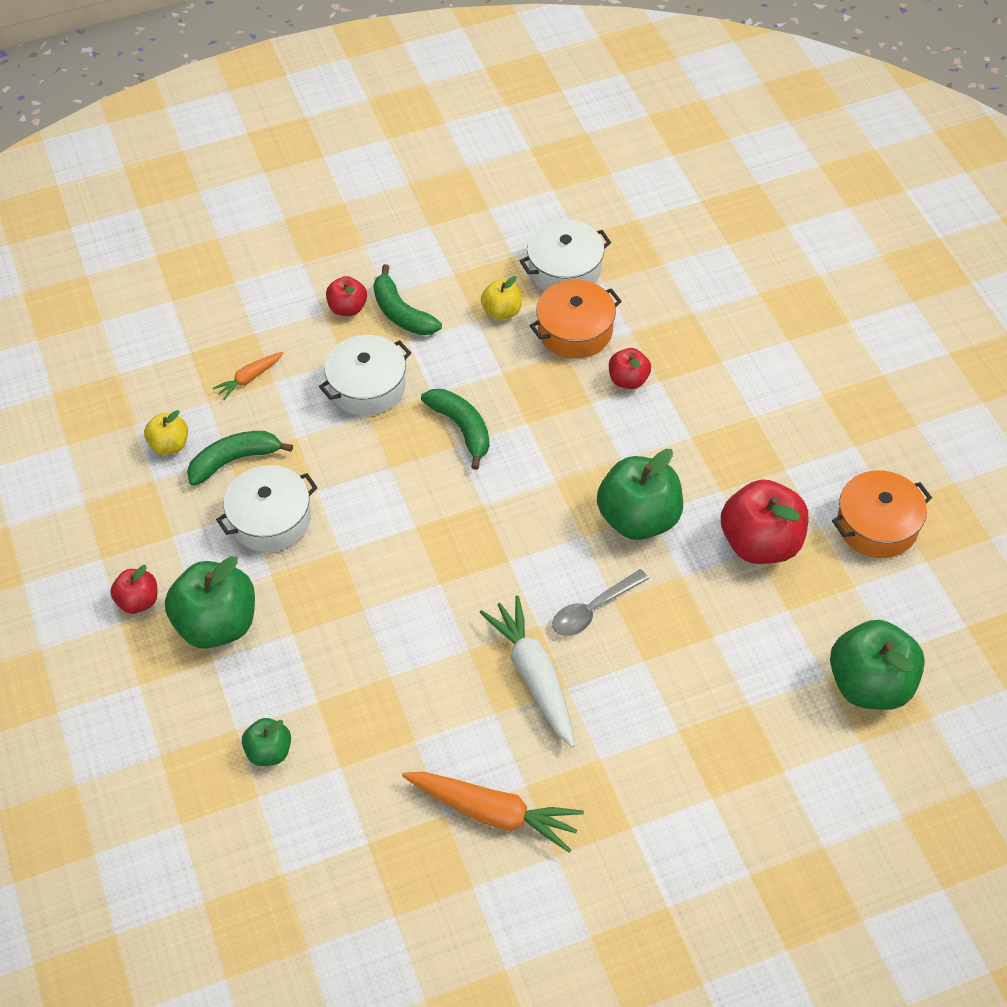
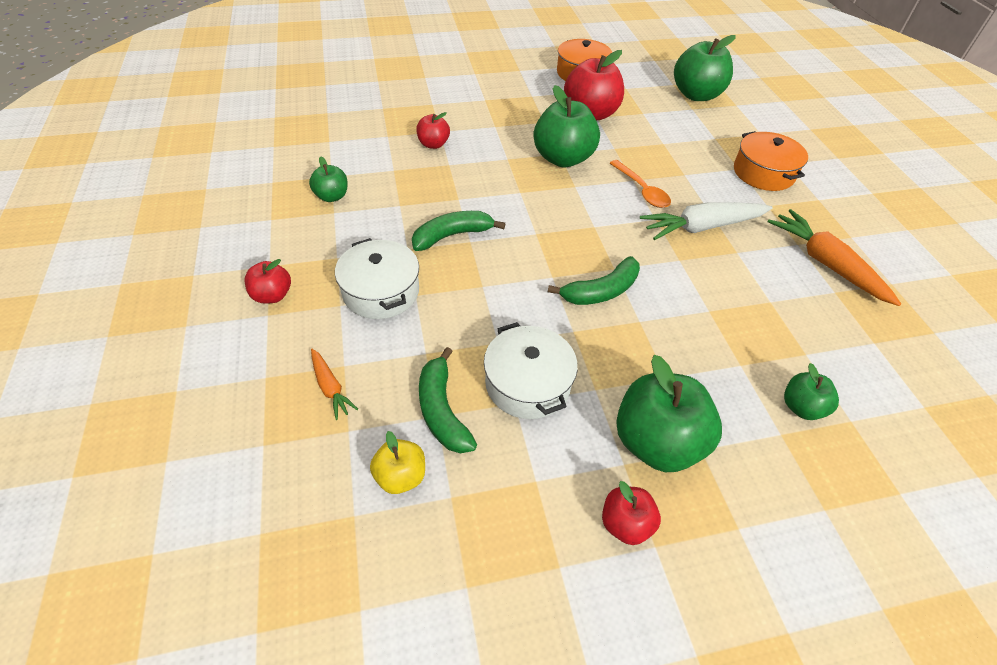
camera: 85 degrees left, 5 degrees down
(401, 313) = (300, 258): green banana -> green banana (601, 291)
(494, 813) = (826, 264): orange carrot -> orange carrot turned 60 degrees counterclockwise
(502, 311) = (332, 196): yellow apple -> green apple
(565, 269) = (304, 158): white pot -> none
(575, 330) = (372, 162): orange pot -> orange pot (763, 173)
(593, 609) = (642, 190): grey spoon -> orange spoon

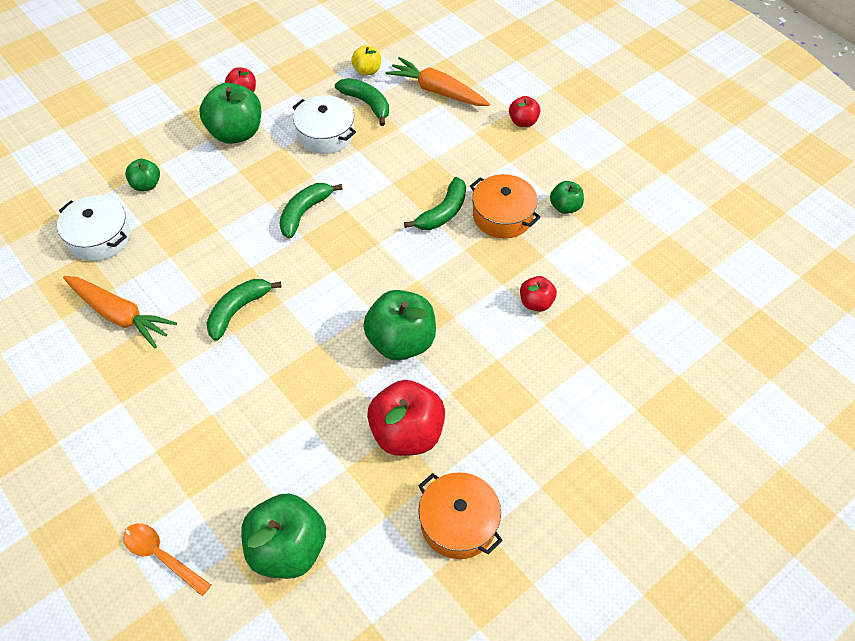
camera: 155 degrees right, 5 degrees up
(330, 387) = (437, 91): orange carrot -> orange carrot, size x1.95
(381, 291) = (458, 151): white pot -> white pot (99, 237)
(642, 190) = (306, 333): orange spoon -> orange spoon (161, 556)
(702, 227) = (238, 310): white carrot -> green banana
(763, 173) = (183, 419): orange pot -> orange pot (503, 216)

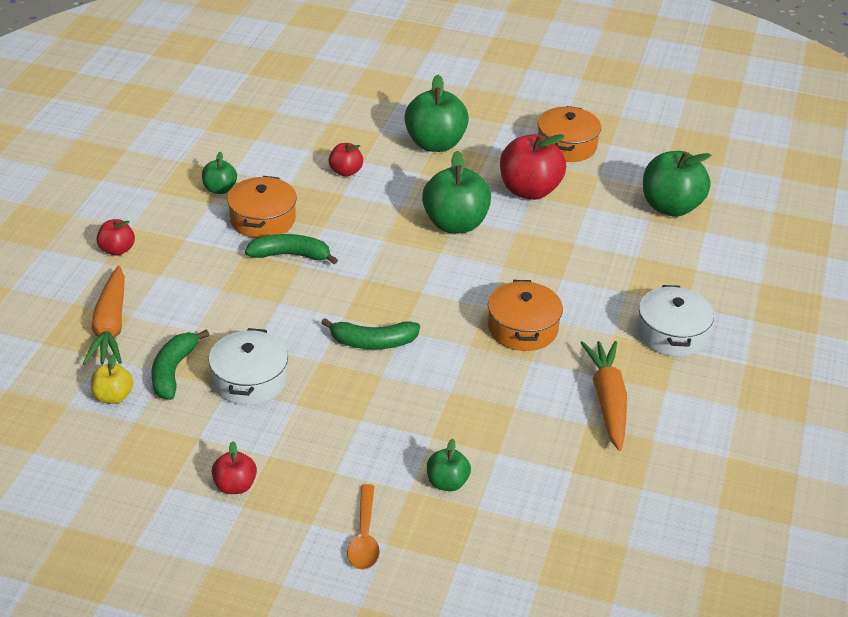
camera: 125 degrees left, 15 degrees down
(99, 237) = (546, 475): white pot -> white pot (671, 334)
(161, 556) = (746, 259): orange spoon -> orange spoon (364, 536)
(236, 133) = (307, 454): green apple -> green apple (435, 144)
(238, 310) = (522, 328): green banana -> orange pot

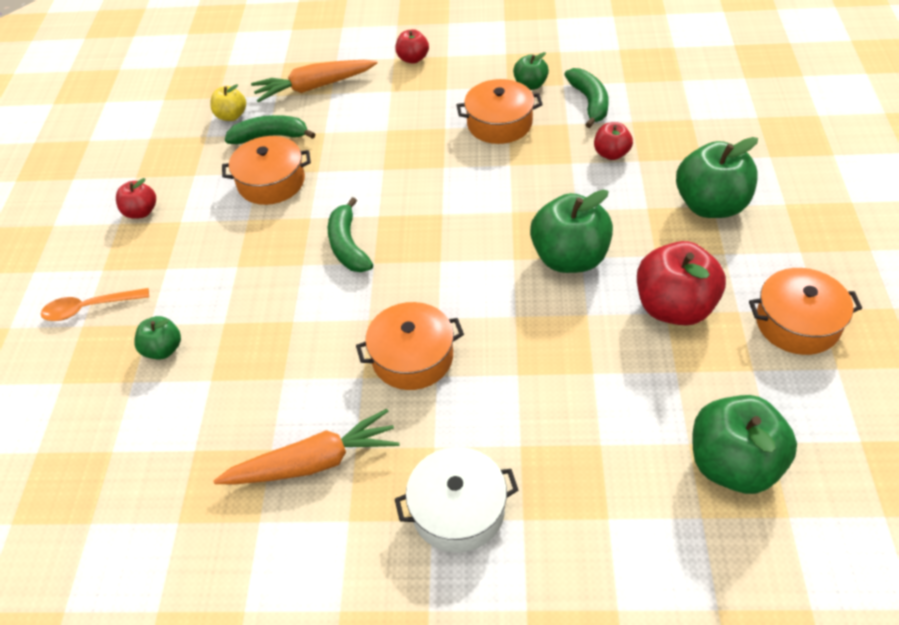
camera: 80 degrees right, 10 degrees up
(249, 380) = (271, 182): white pot -> orange pot
(290, 255) = (455, 156): green banana -> green banana (589, 102)

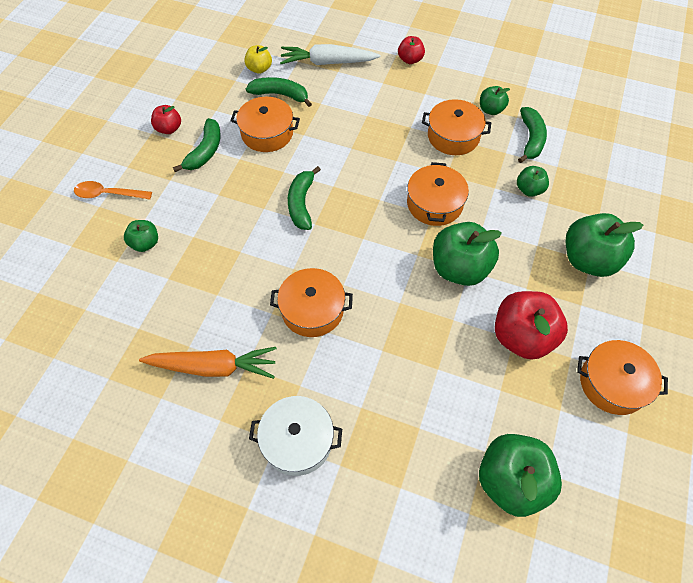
camera: 15 degrees right, 10 degrees up
(200, 223) = (205, 151): none -> green banana
(314, 87) = (327, 62): orange carrot -> white carrot
(509, 199) = (434, 204): none -> orange pot
(611, 154) = (529, 190): red apple -> green apple

